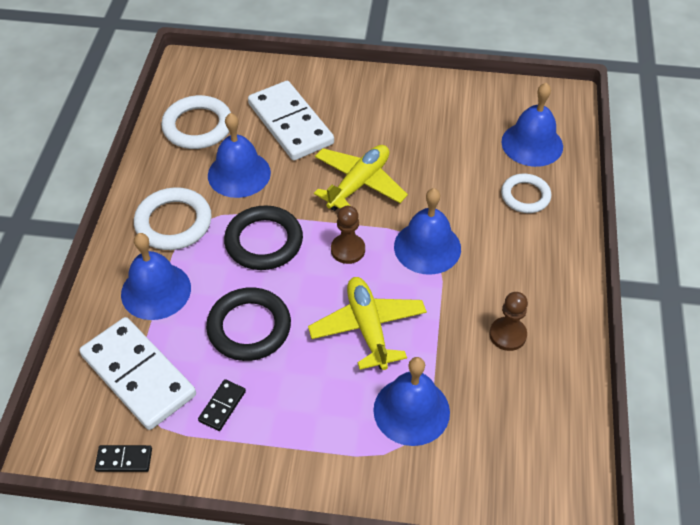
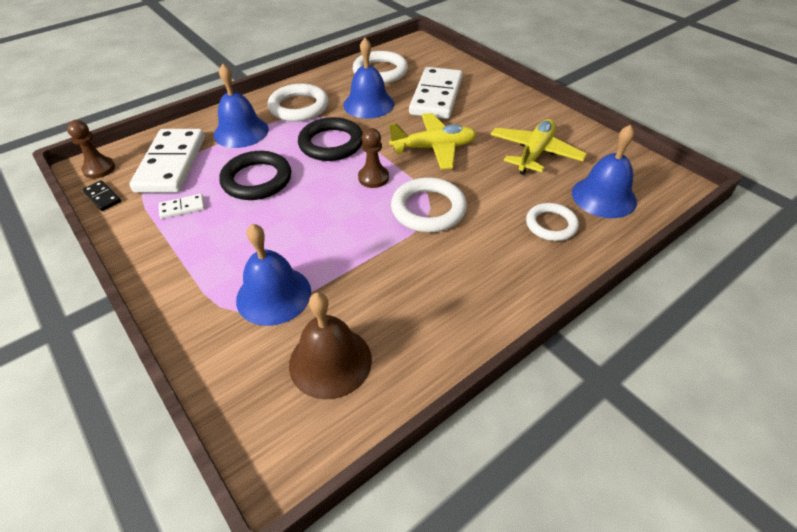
camera: 45 degrees right, 5 degrees down
(222, 406) = (182, 208): black domino -> white domino
(368, 328) = (320, 227): yellow plane -> yellow plane (535, 153)
(427, 247) = (428, 209): blue bell -> white ring
(507, 335) = (408, 301): brown pawn -> brown pawn (99, 169)
(514, 421) = (330, 361): none -> brown bell

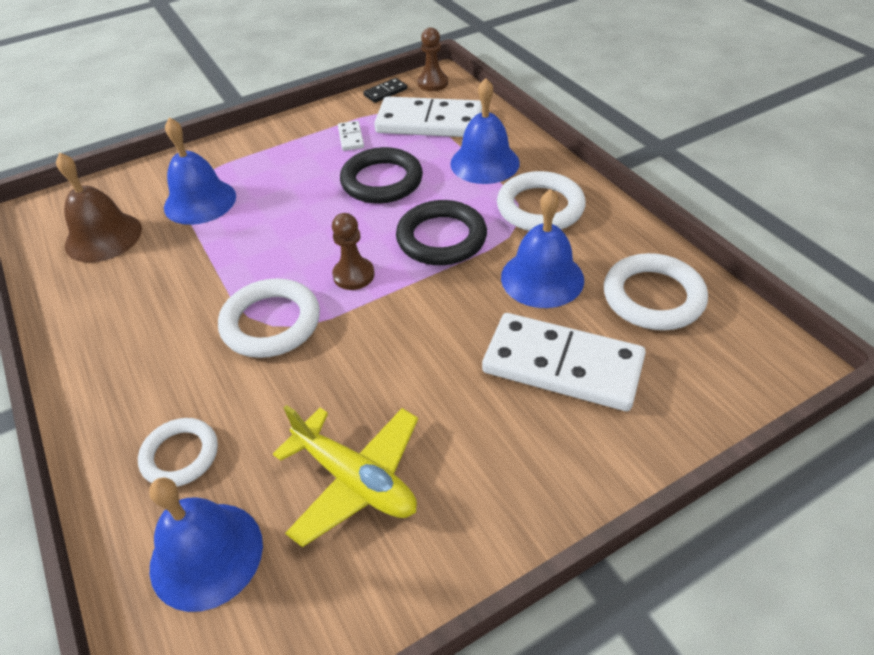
camera: 100 degrees right, 0 degrees up
(434, 148) = (405, 344): yellow plane -> none

